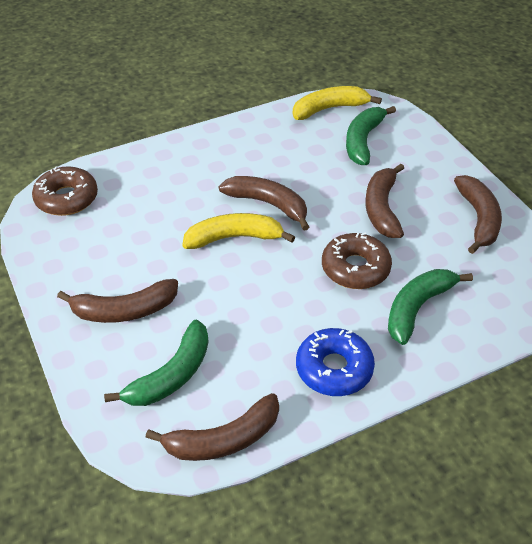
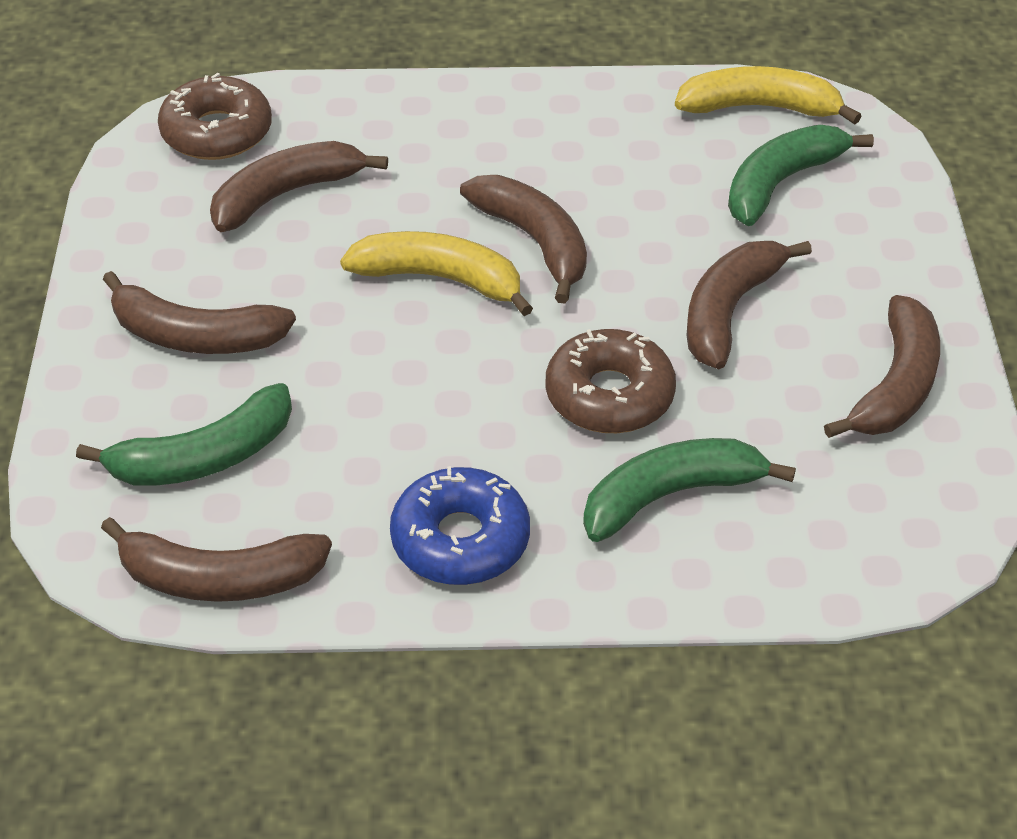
camera: 25 degrees right, 0 degrees up
(125, 219) = (286, 194): none -> brown banana

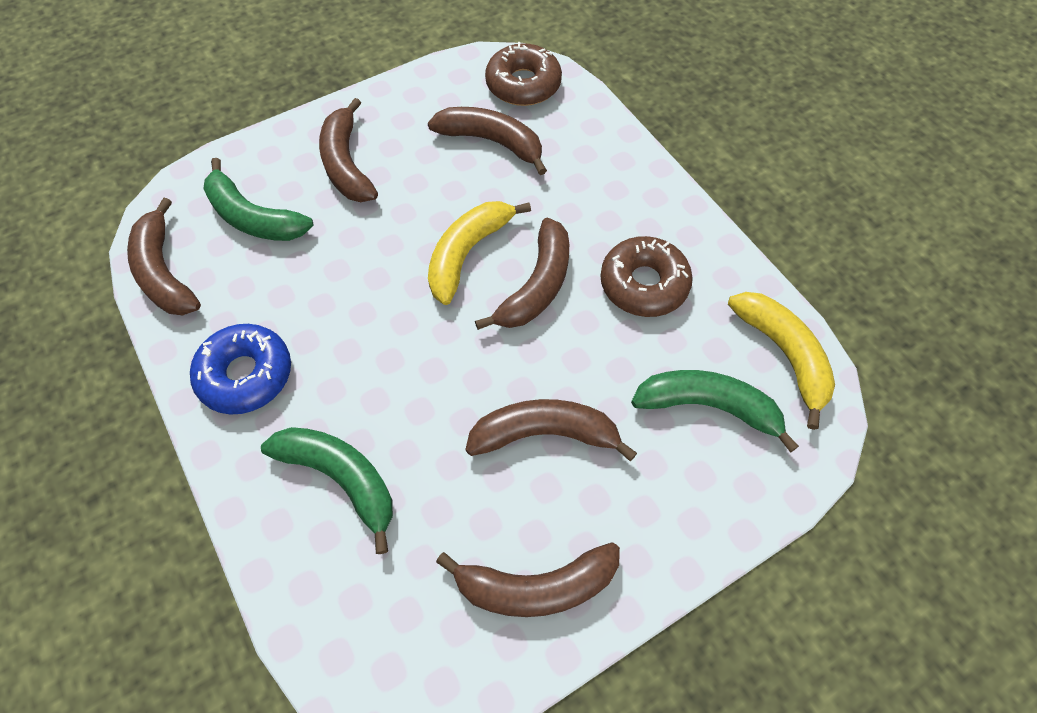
camera: 60 degrees right, 15 degrees up
(441, 279) = (468, 253): yellow banana -> yellow banana turned 135 degrees counterclockwise
(609, 395) = (416, 397): brown donut -> brown donut (643, 284)

